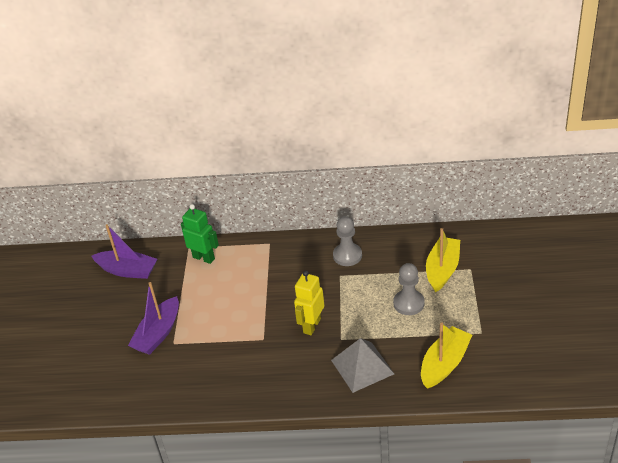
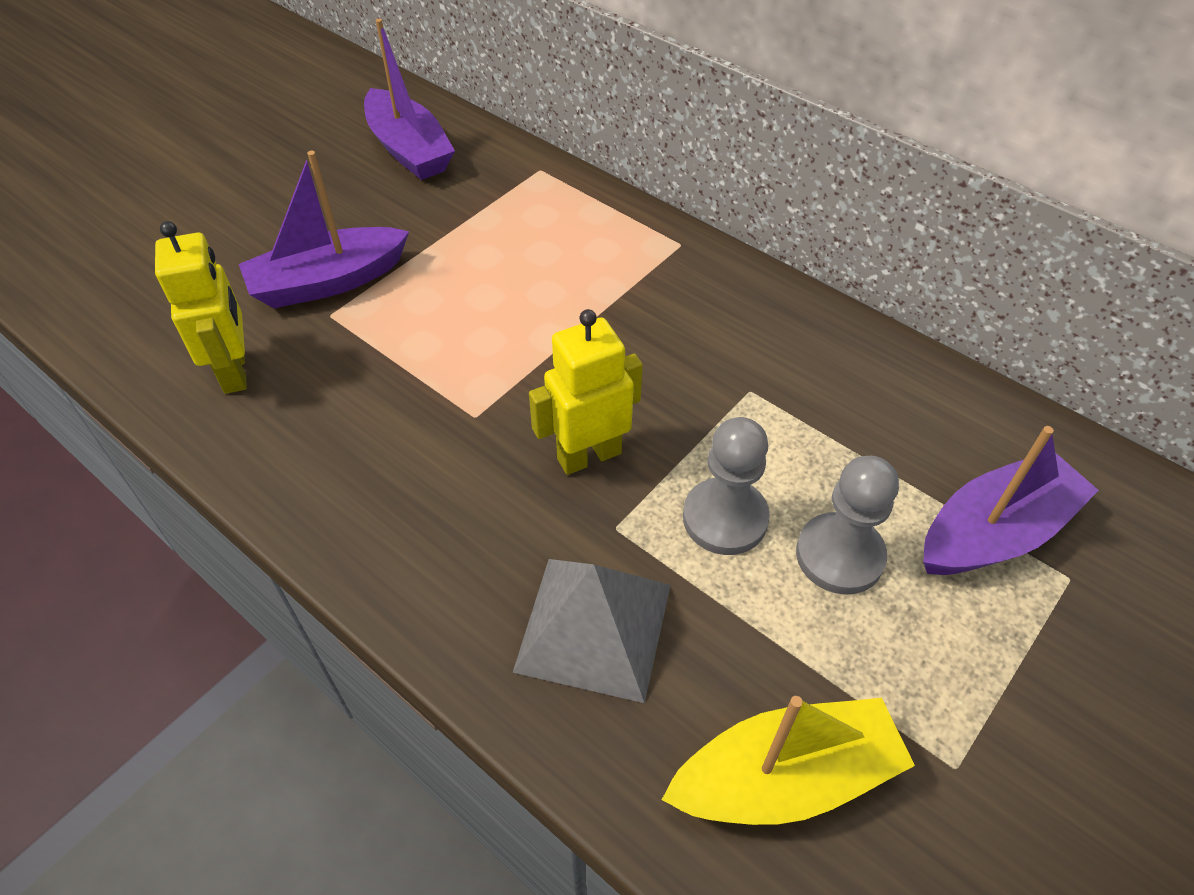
camera: 35 degrees right, 10 degrees up
(163, 381) = (235, 371): none -> yellow robot
(204, 258) = (544, 201): green robot -> none
(347, 255) = (806, 361): grey pawn -> grey pawn (725, 518)
(442, 270) = (994, 532): yellow boat -> purple boat

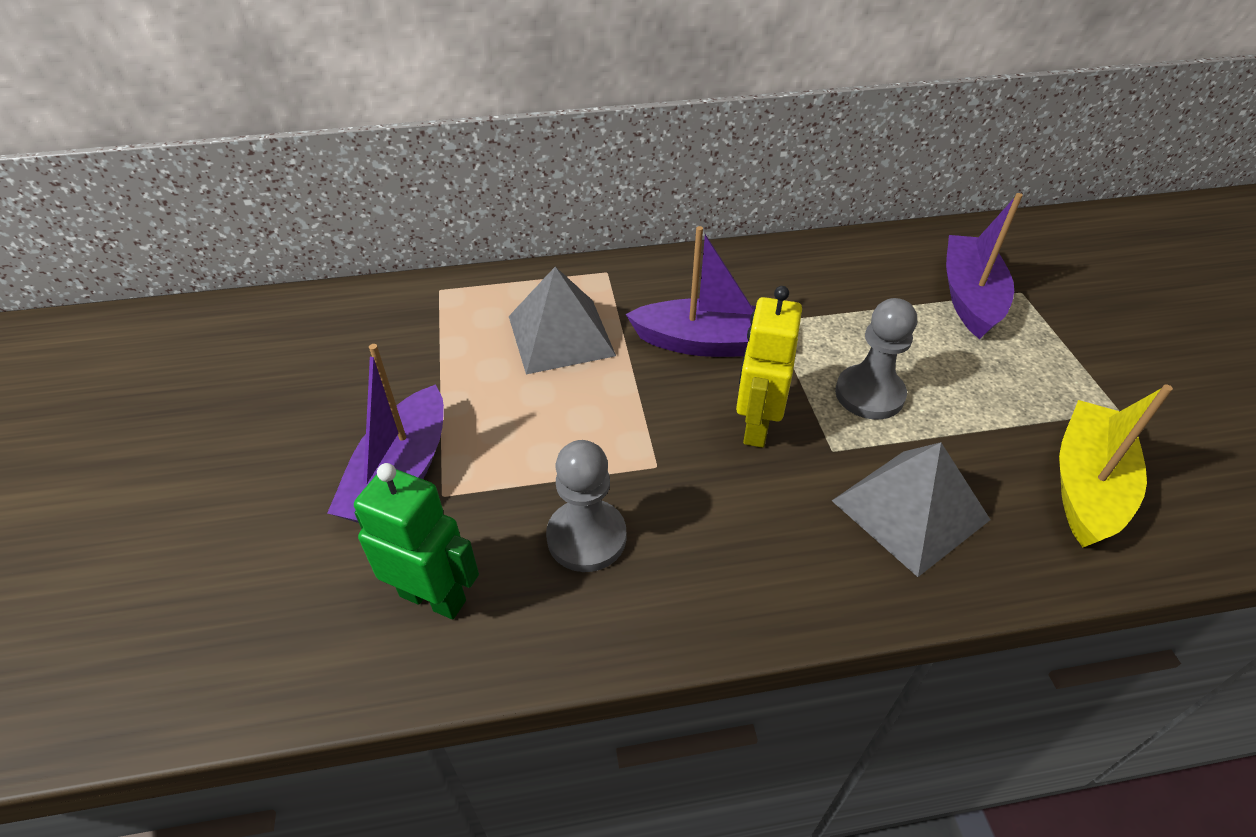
camera: 50 degrees left, 5 degrees down
(235, 371) = (433, 597): yellow robot -> green robot
(409, 150) = (309, 342): purple boat -> purple boat (707, 343)
(565, 268) = (561, 335): none -> grey pyramid
(839, 555) = (939, 364): grey pawn -> grey pawn (586, 537)

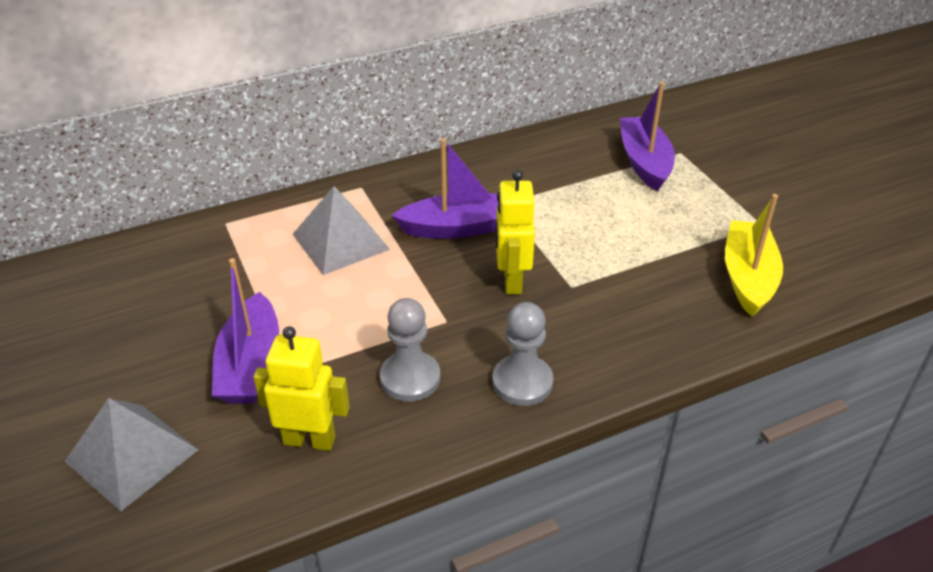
camera: 15 degrees left, 5 degrees down
(433, 597) = (309, 440): green robot -> yellow robot
(869, 394) = (588, 244): grey pawn -> grey pawn (522, 382)
(910, 509) = (634, 315): grey pyramid -> grey pyramid (132, 455)

